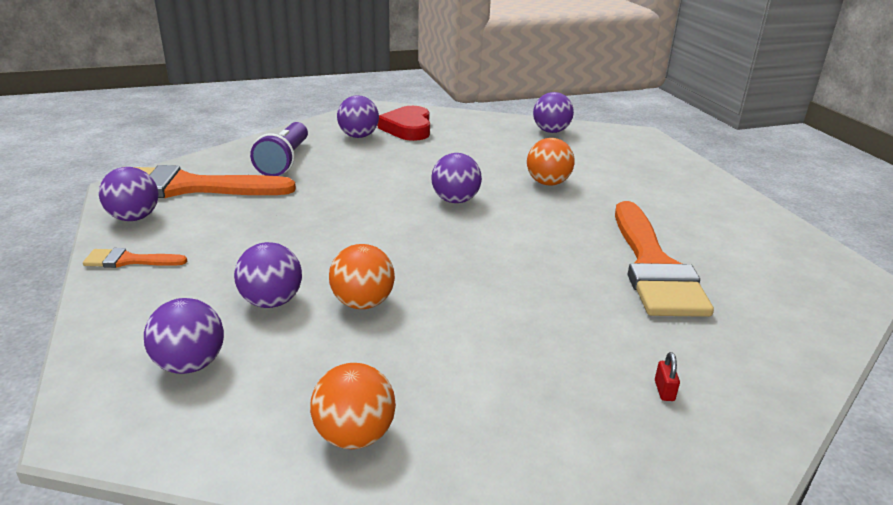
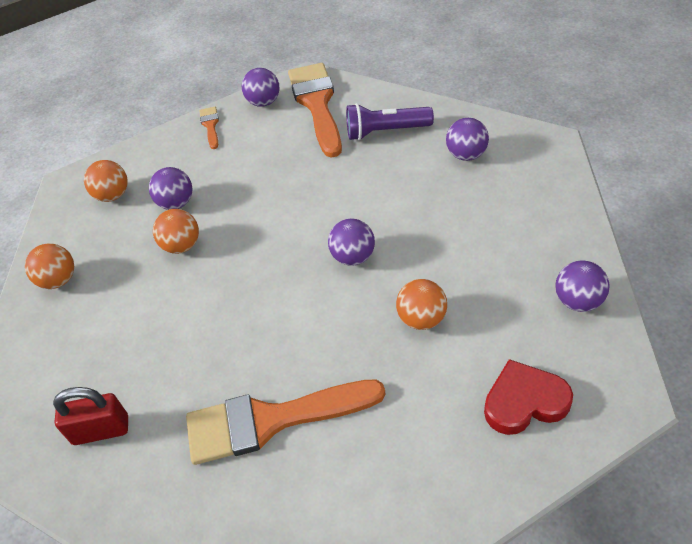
camera: 85 degrees right, 20 degrees up
(190, 364) = (113, 195): purple ball -> orange ball
(408, 128) = (508, 181): red heart -> red heart (524, 401)
(664, 390) = (101, 430): red padlock -> red padlock, size x2.47

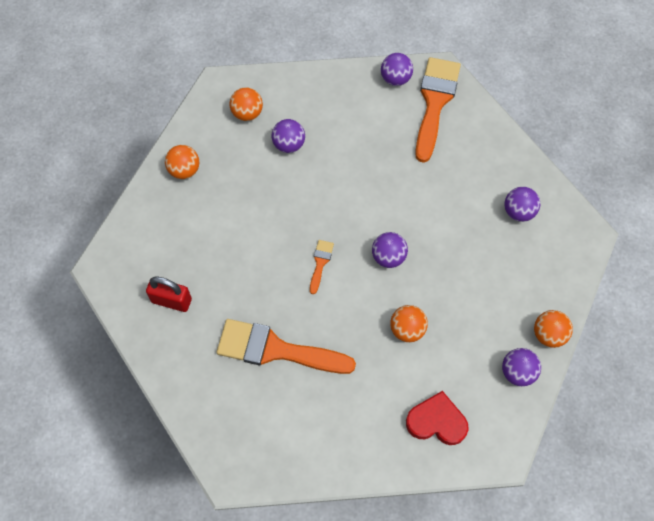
camera: 20 degrees right, 15 degrees up
(182, 245) = (277, 185): orange ball -> orange ball (548, 335)
(210, 125) = (345, 82): orange brush -> orange brush (320, 263)
(385, 131) = (471, 158): purple flashlight -> none

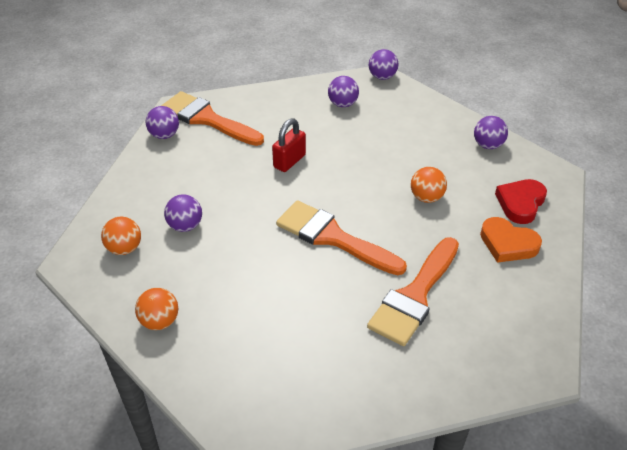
camera: 70 degrees left, 20 degrees down
(171, 300) = (321, 374): red padlock -> red padlock (289, 161)
(320, 263) = (332, 237): orange brush -> orange brush, size x2.26
(372, 418) = (507, 244): none -> orange heart
(388, 257) = (348, 189): purple ball -> purple ball (382, 77)
(548, 335) = (460, 120): orange ball -> none

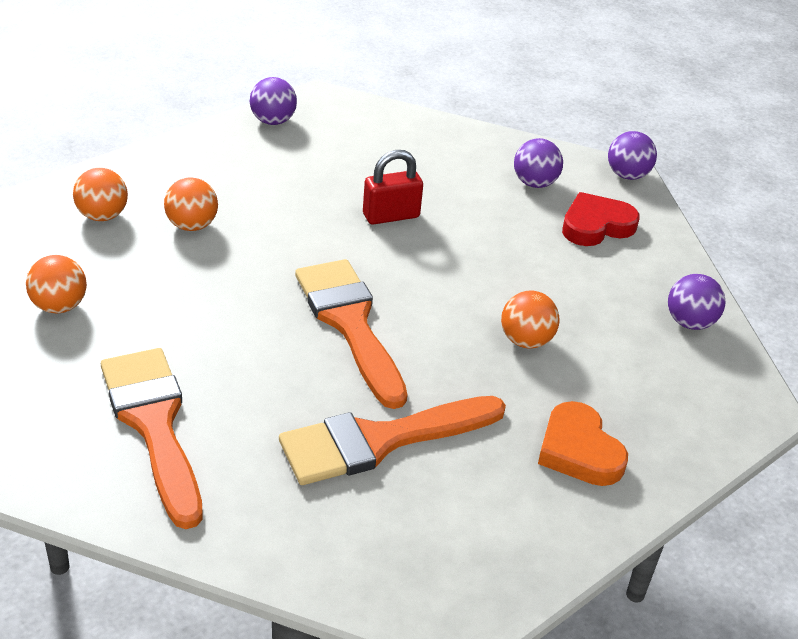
camera: 30 degrees right, 5 degrees down
(185, 226) = (192, 225): purple ball -> orange ball
(207, 119) = (341, 125): orange brush -> orange brush (154, 424)
(520, 203) = (656, 414): red heart -> red heart (596, 225)

